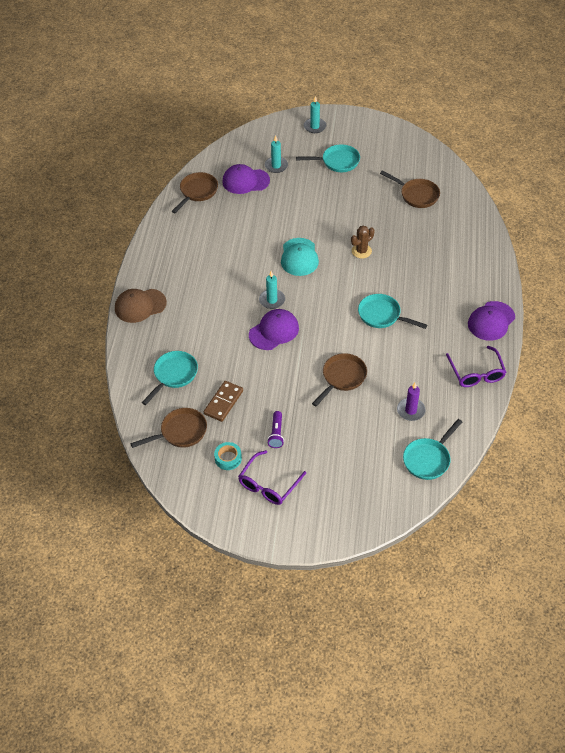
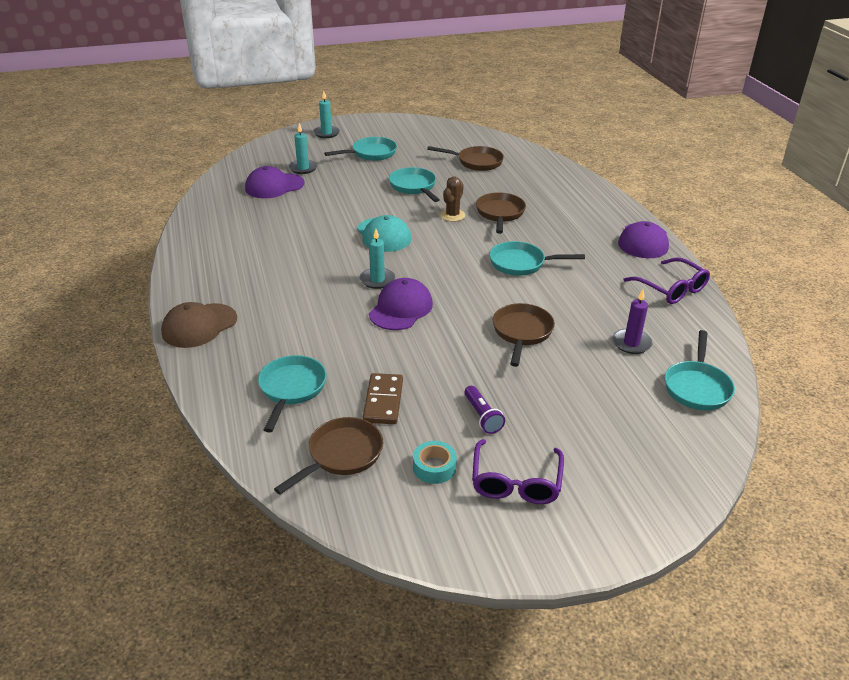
camera: 25 degrees left, 15 degrees down
(197, 192) = (219, 205): brown pan -> brown pan (500, 214)
(350, 211) = (414, 187): none -> turquoise pan

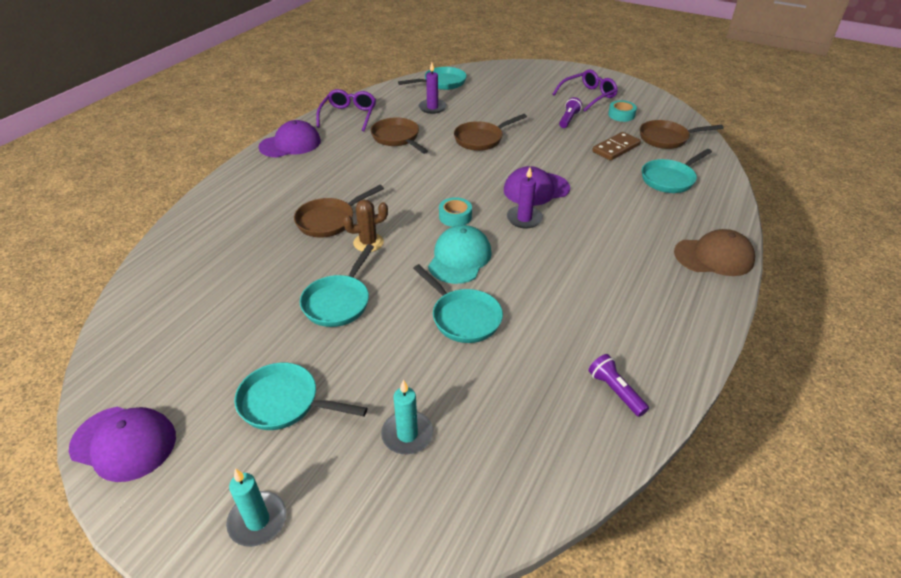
camera: 135 degrees left, 5 degrees up
(217, 221) = (615, 391): none -> purple flashlight
(274, 186) = (485, 417): purple cap -> purple cap (124, 443)
(377, 280) = (524, 219): turquoise candle -> purple candle
(427, 256) = (455, 216): none -> turquoise tape
(476, 162) = (217, 296): brown pan -> brown pan (397, 138)
(521, 263) = (400, 174): turquoise pan -> turquoise pan (463, 317)

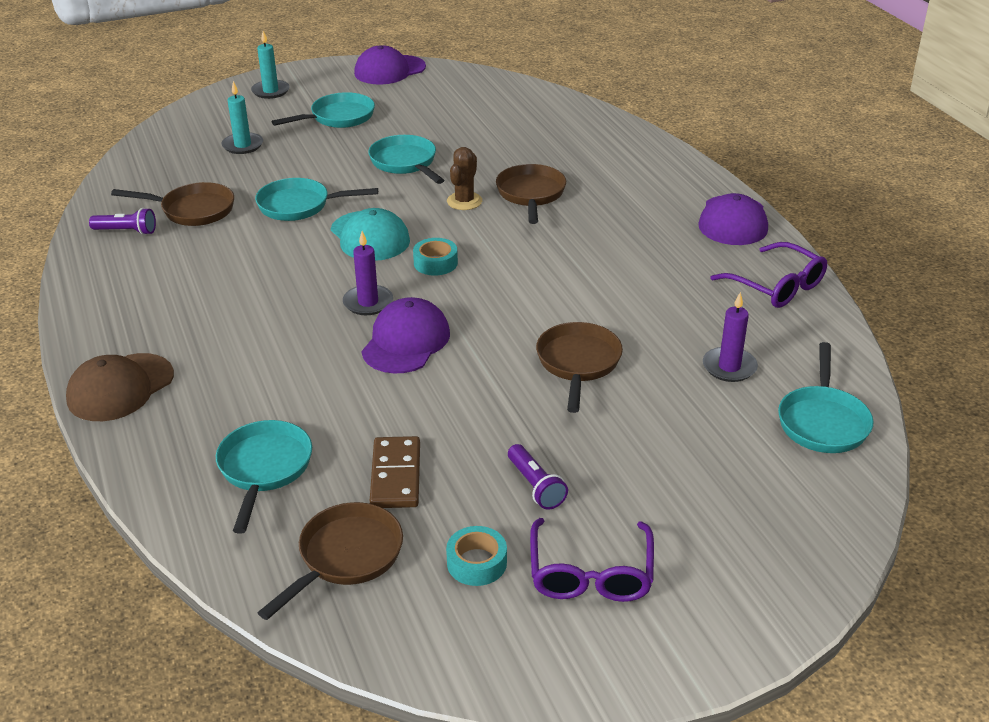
camera: 130 degrees right, 5 degrees down
(397, 138) = (663, 298): brown pan -> brown pan (193, 210)

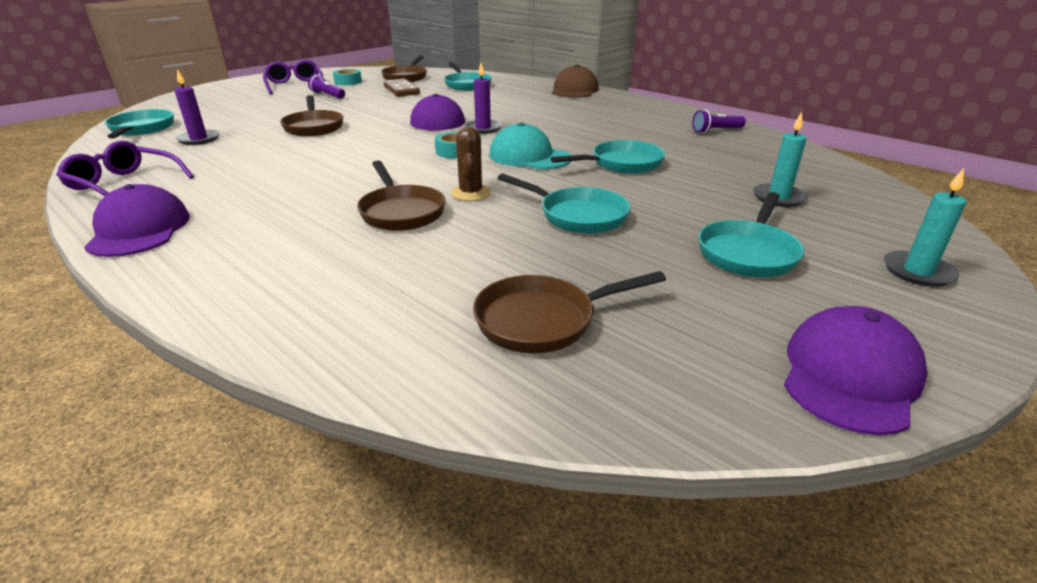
camera: 155 degrees right, 5 degrees down
(193, 210) = (699, 147): brown pan -> brown pan (542, 320)

